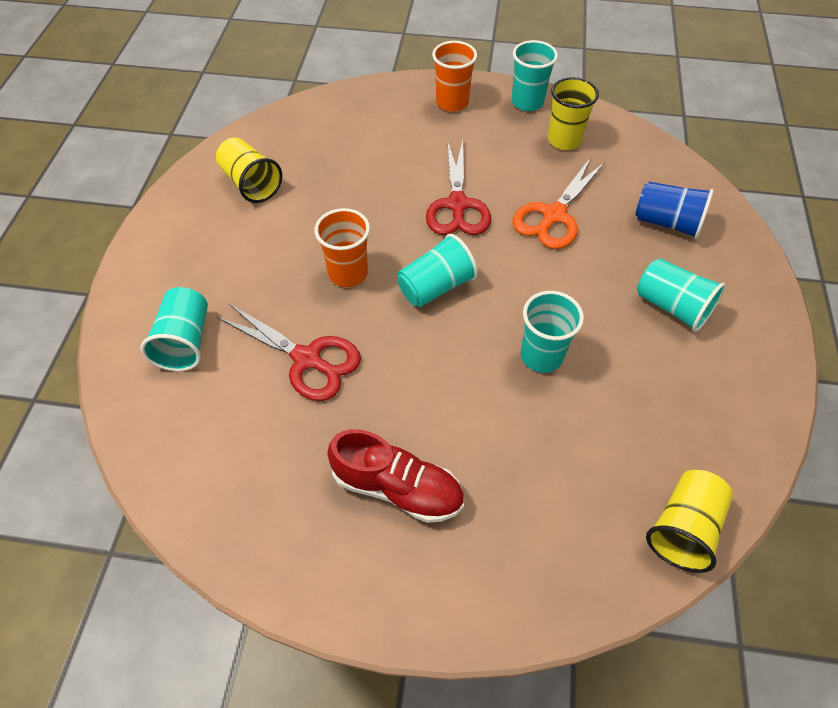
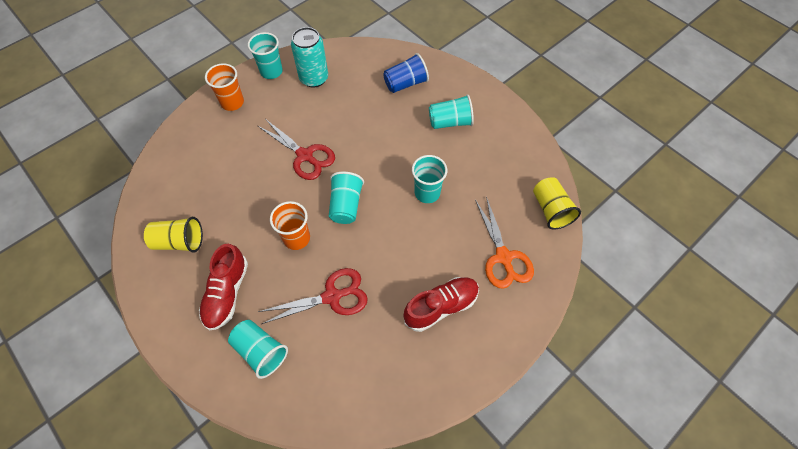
camera: 50 degrees left, 5 degrees up
(228, 263) = (227, 293): none -> red shoe
(554, 215) = (355, 122): orange scissors -> orange scissors (503, 257)
(564, 140) = (314, 78): yellow cup -> turquoise can

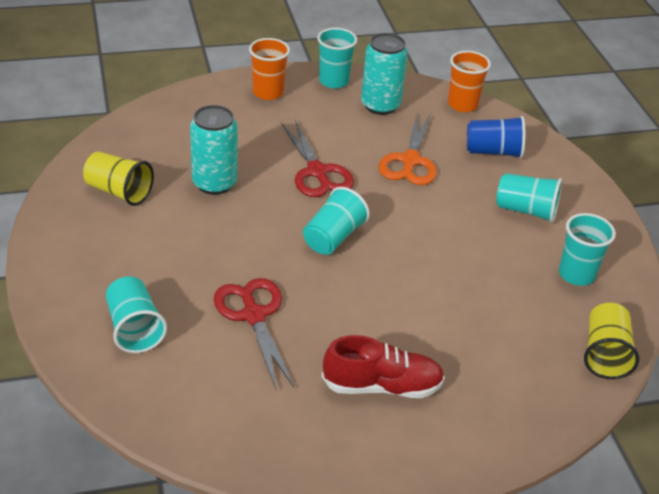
camera: 25 degrees right, 20 degrees down
(227, 293) = (136, 259): red shoe -> none
(242, 200) = (214, 183): none -> turquoise can
(296, 238) = (251, 243): orange cup -> orange cup (462, 104)
(332, 296) = (254, 315): red scissors -> red scissors turned 120 degrees counterclockwise
(427, 193) = (445, 267): turquoise cup -> turquoise cup (576, 274)
(503, 257) = (502, 374): orange scissors -> orange scissors (410, 161)

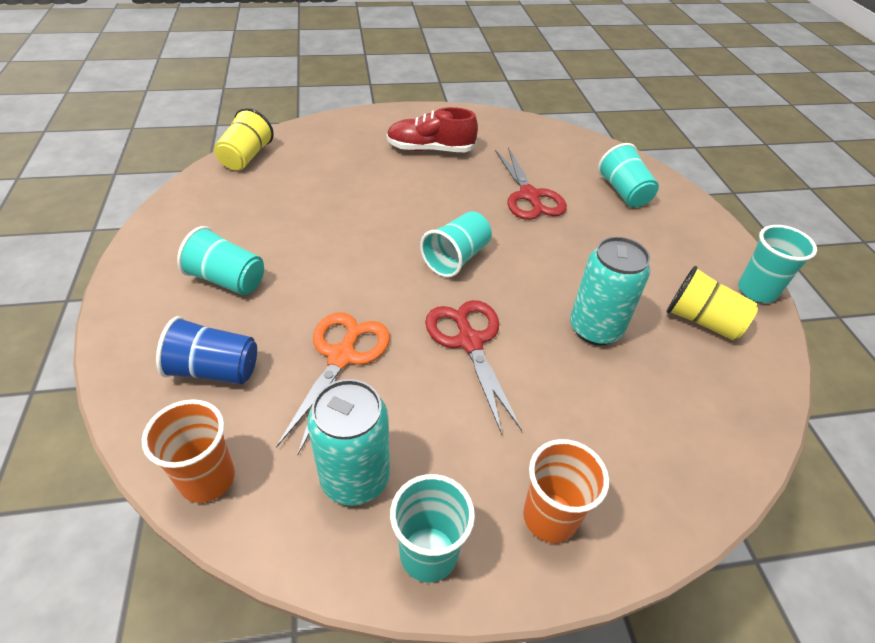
camera: 175 degrees left, 5 degrees up
(576, 274) = (222, 213): turquoise cup -> turquoise cup (757, 291)

